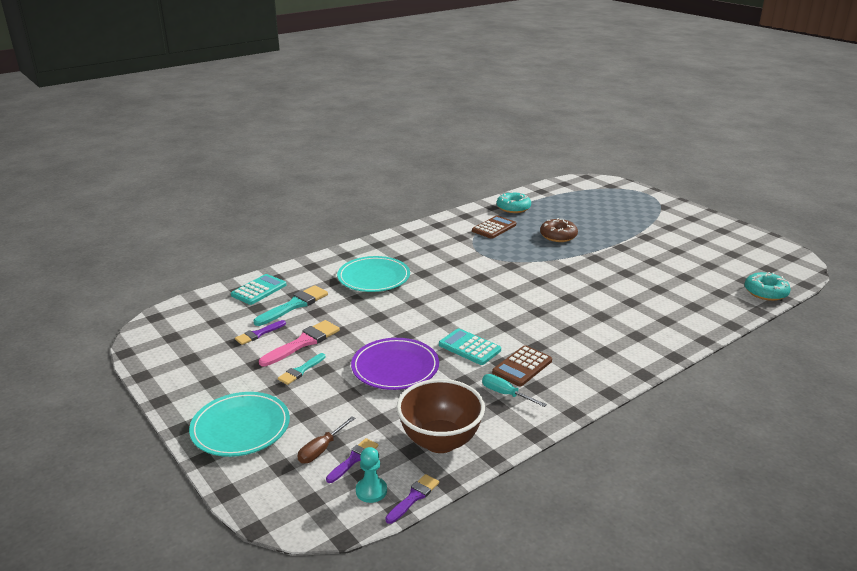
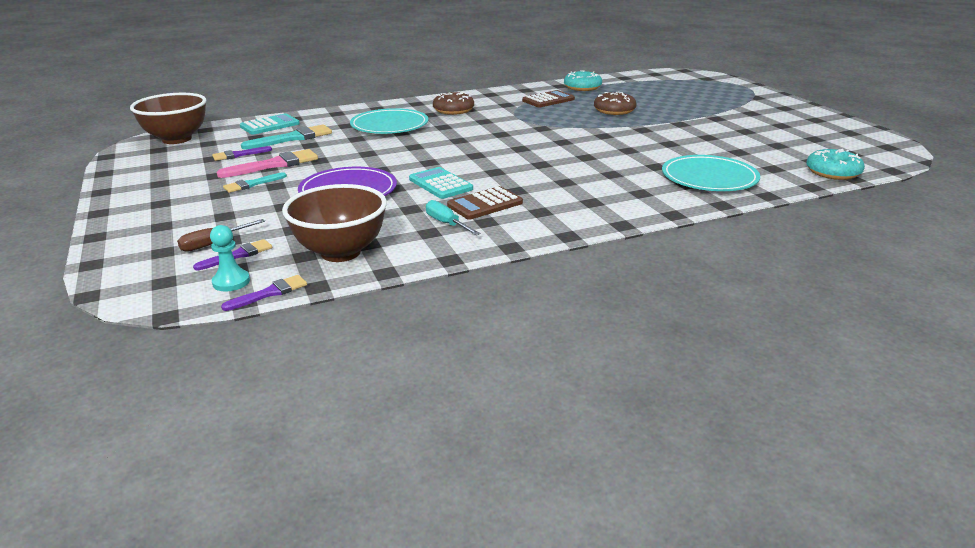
camera: 15 degrees right, 0 degrees up
(180, 320) = (177, 139): none -> brown bowl
(240, 427) = (153, 218): turquoise plate -> turquoise plate (709, 178)
(418, 250) = (453, 110): none -> brown donut

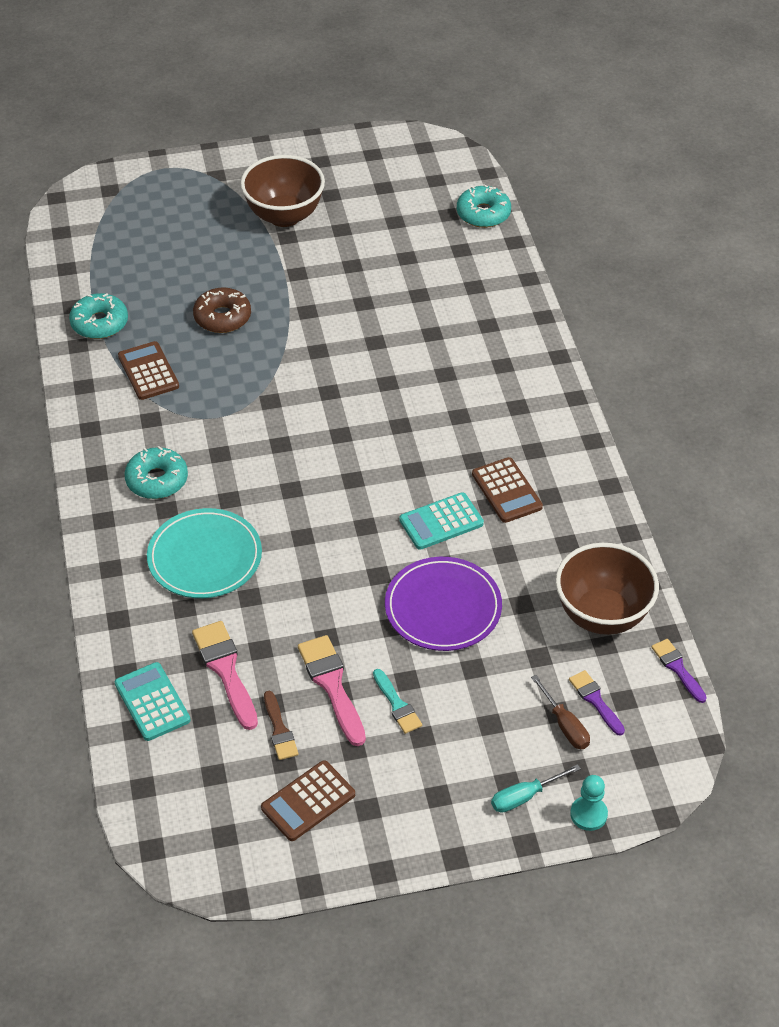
camera: 80 degrees left, 20 degrees up
(174, 167) = (308, 801): none -> brown calculator
(177, 139) = (182, 818): brown bowl -> brown bowl (284, 216)
(231, 282) = (652, 700): turquoise pawn -> turquoise pawn (588, 814)
(239, 155) = (279, 730): purple brush -> brown brush
(292, 138) = (226, 670): turquoise brush -> pink brush
(446, 223) = (549, 527): turquoise screwdriver -> turquoise screwdriver (524, 796)
(453, 110) = (157, 480): brown donut -> turquoise donut
(709, 178) = (476, 304): turquoise plate -> none

